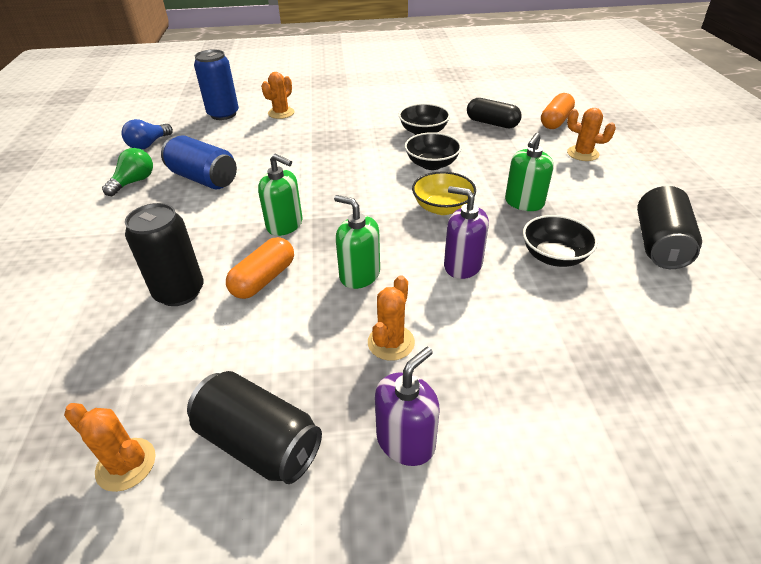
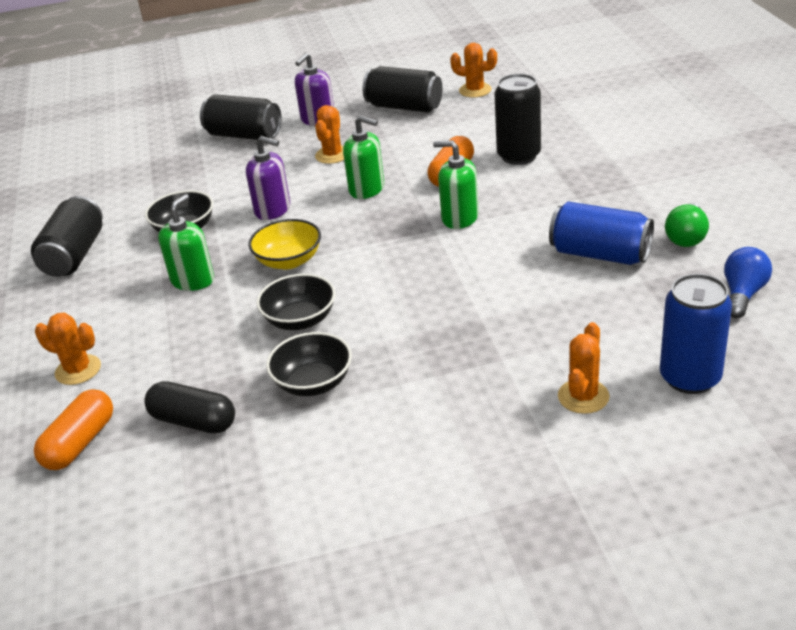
camera: 175 degrees right, 5 degrees down
(528, 426) = (244, 135): none -> black can

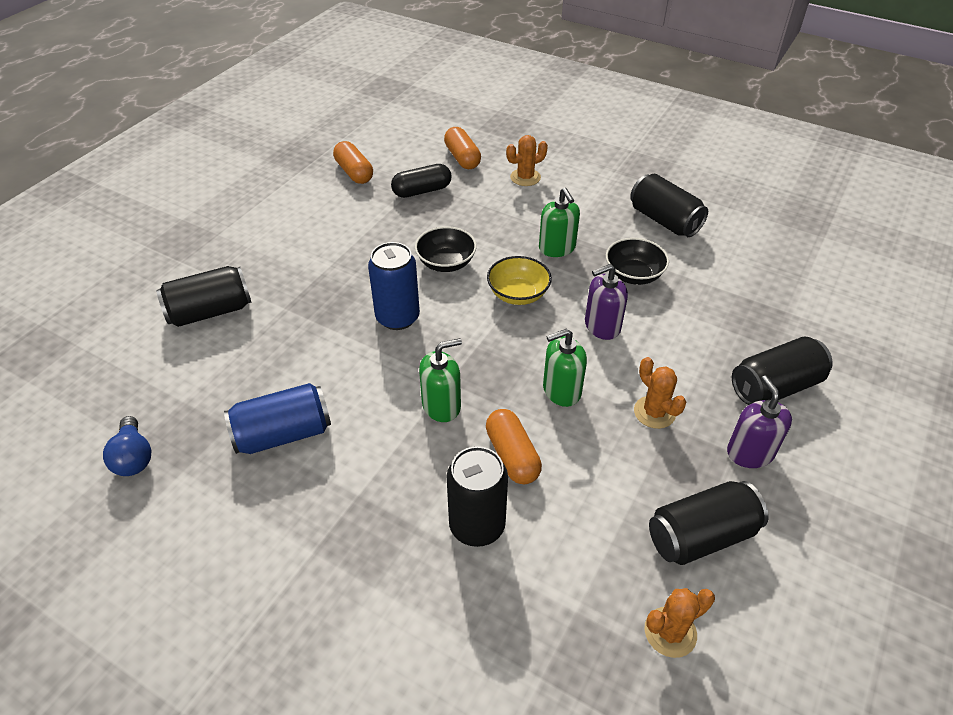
camera: 130 degrees right, 10 degrees up
(219, 508) = (354, 172): none -> orange capsule
(313, 383) = (385, 237): black bowl -> none
(583, 396) = (210, 311): orange cactus -> black can
(686, 237) = (217, 500): green light bulb -> none
(690, 378) = (144, 360): blue can -> blue can (397, 317)

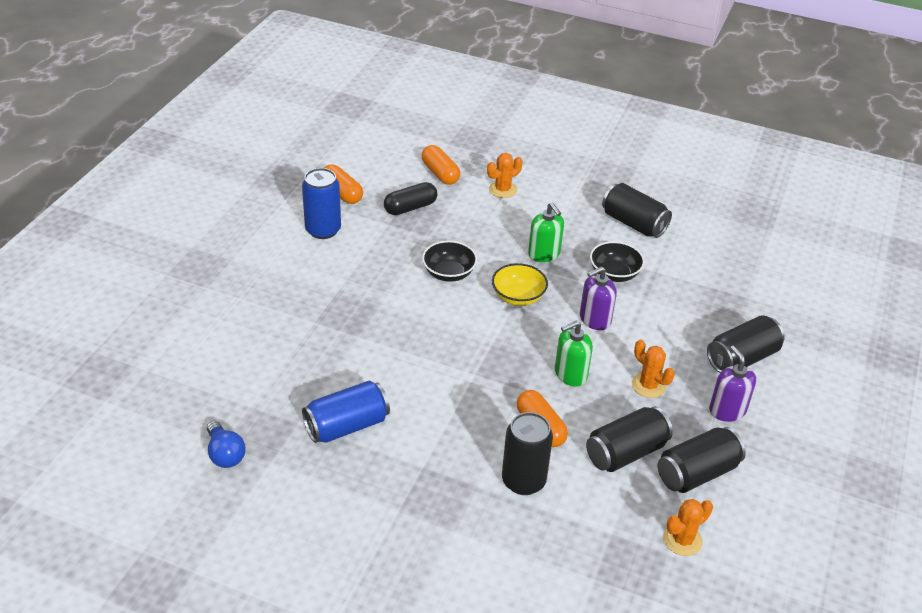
camera: 10 degrees left, 5 degrees down
(210, 311) = (248, 330): black can -> black can (625, 452)
(397, 317) = (418, 323): blue can -> blue can (323, 230)
(441, 405) = (474, 393): green soap dispenser -> none

